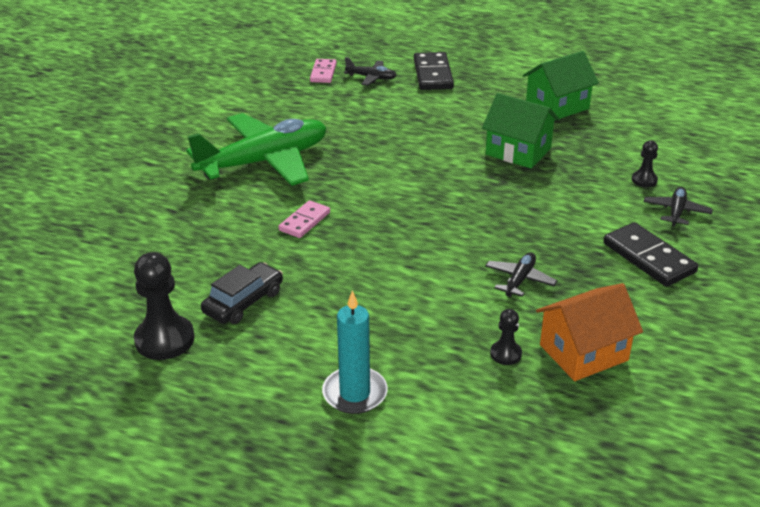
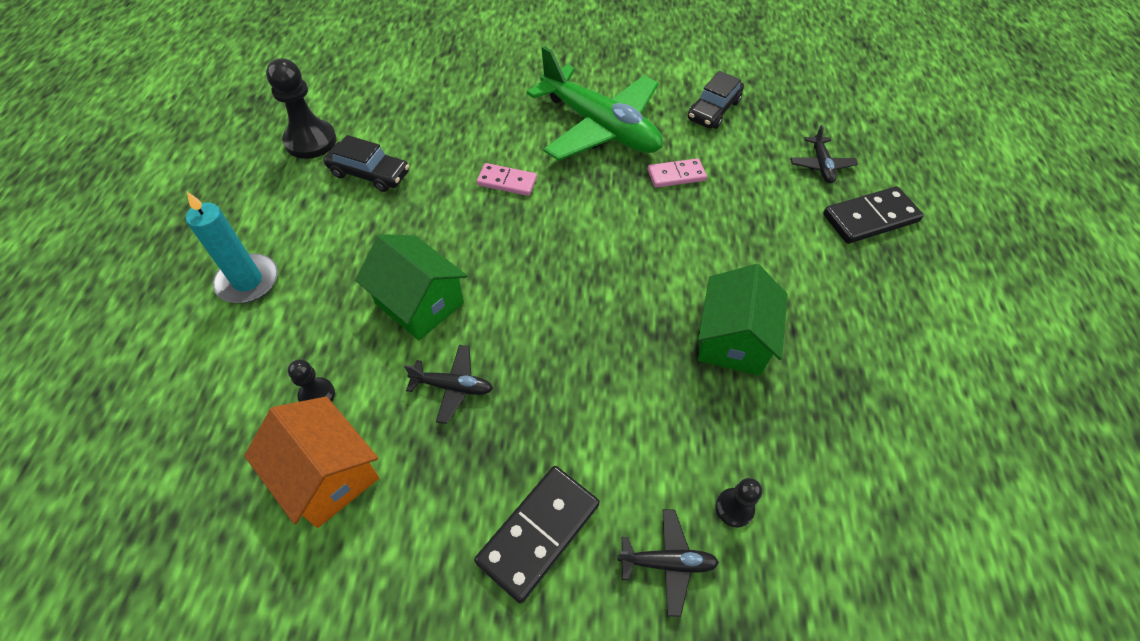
camera: 70 degrees right, 20 degrees up
(279, 105) = (713, 110): none -> black car
(323, 73) = (803, 125): pink domino -> pink domino (676, 175)
(557, 106) = (878, 367): green house -> green house (419, 303)

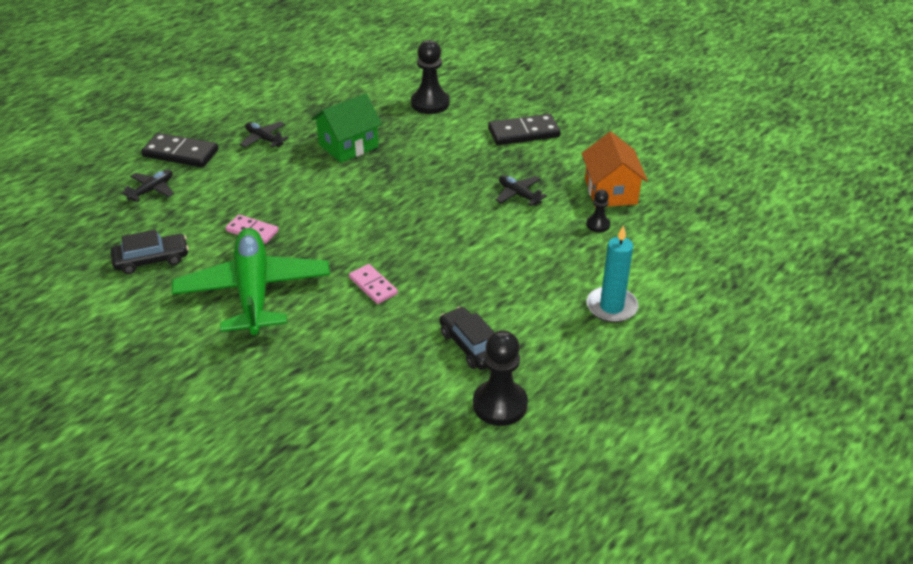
camera: 140 degrees left, 15 degrees down
(419, 303) = (505, 240): green house -> none
(667, 563) = (478, 104): black plane -> black plane (264, 139)
(734, 508) = (430, 103): black pawn -> black pawn, size x1.90

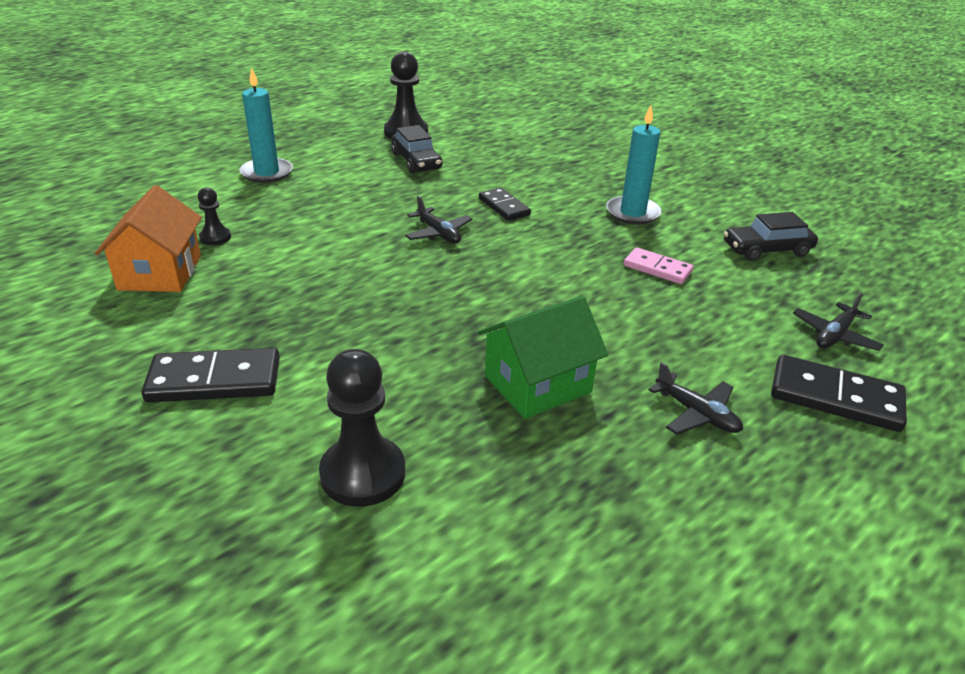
camera: 175 degrees left, 5 degrees down
(253, 291) = (632, 213): green plane -> turquoise candle
(373, 286) = (504, 207): pink domino -> black domino
(519, 195) = (291, 280): black plane -> black plane (438, 233)

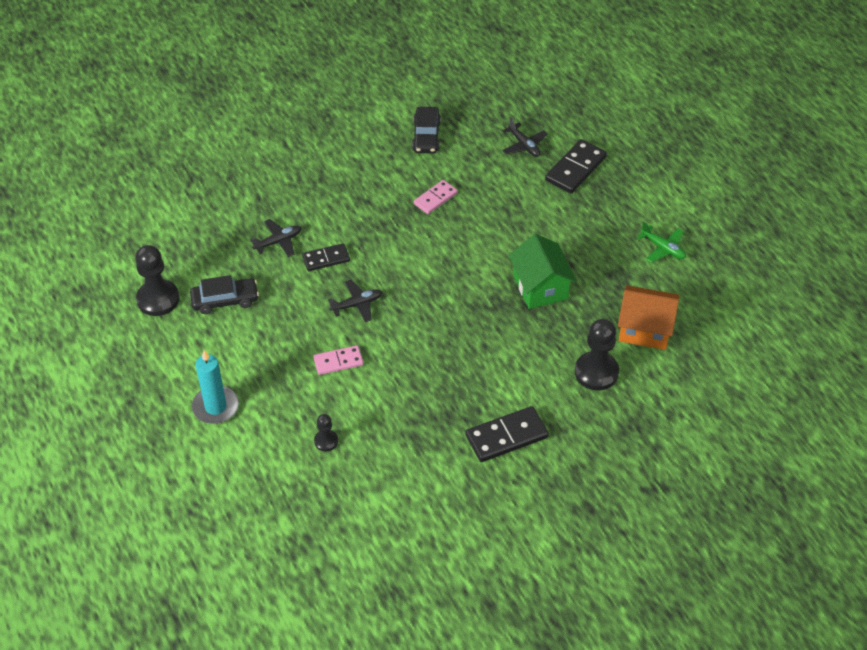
camera: 75 degrees left, 15 degrees up
(160, 272) = (371, 473): orange house -> orange house (645, 329)
(214, 380) = (506, 436): black domino -> black domino turned 60 degrees clockwise
(342, 231) = (338, 361): none -> pink domino
(632, 213) = (357, 188): turquoise candle -> none
(696, 413) = (577, 228): black plane -> black plane (278, 242)
(726, 546) = (663, 248): none -> green plane

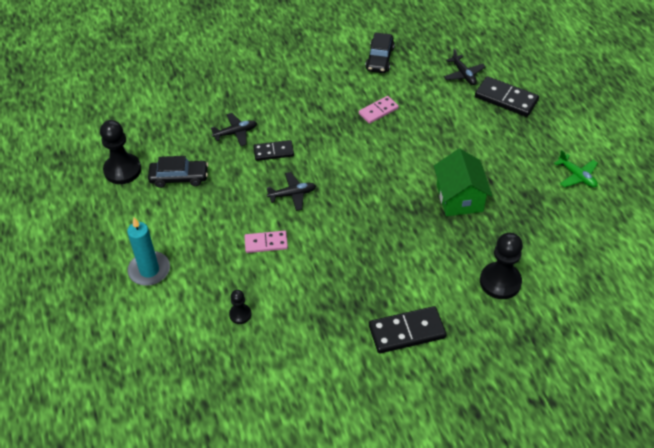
camera: 10 degrees right, 0 degrees up
(575, 169) = (506, 99): black domino -> black domino turned 75 degrees clockwise
(645, 329) = (551, 247): orange house -> none

